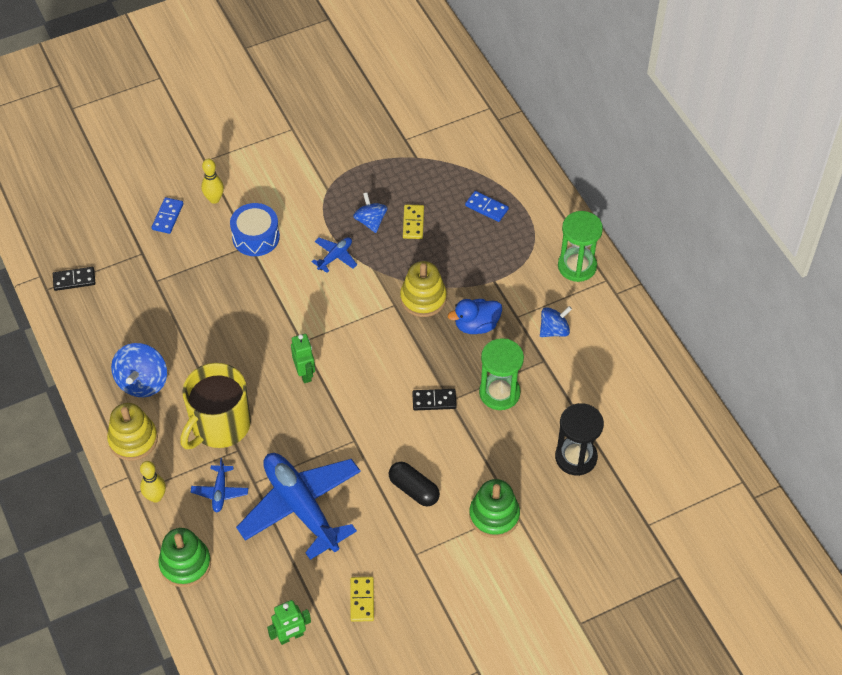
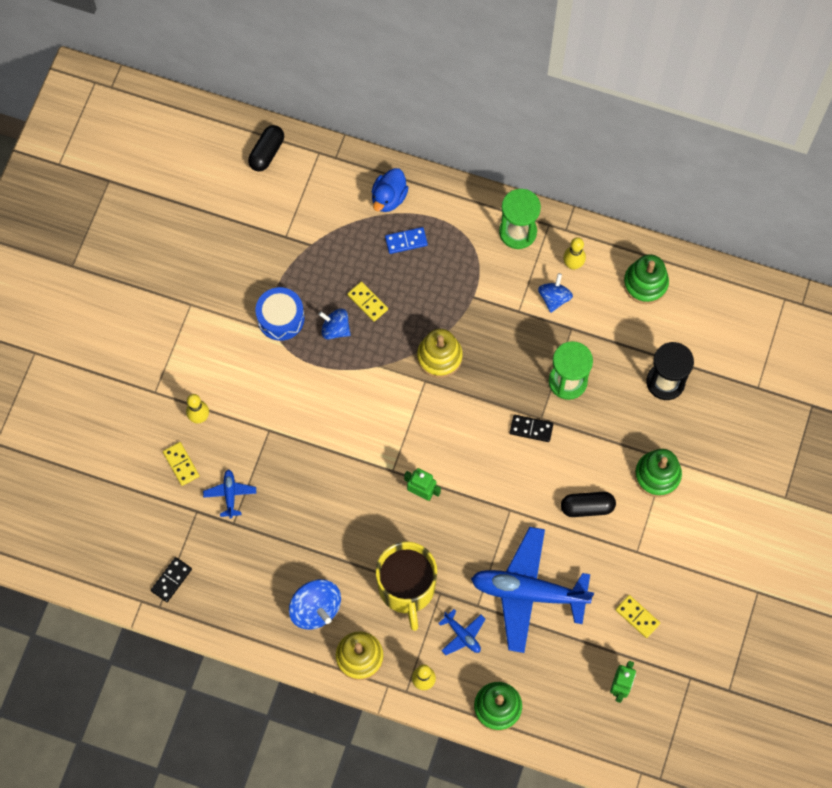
camera: 45 degrees left, 15 degrees up
(168, 217) = (181, 464): blue domino -> yellow domino
(256, 237) = (266, 419): blue drum -> blue drum (281, 318)
(335, 257) = (341, 382): blue plane -> blue plane (230, 494)
(434, 401) = (531, 429): black domino -> black domino turned 60 degrees clockwise
(453, 81) = (267, 153): none -> black capsule
(476, 325) = (498, 344): blue duck -> blue duck (389, 198)
(595, 320) = (573, 264): none -> yellow bowling pin
(637, 378) = (645, 283): none -> green stacking toy

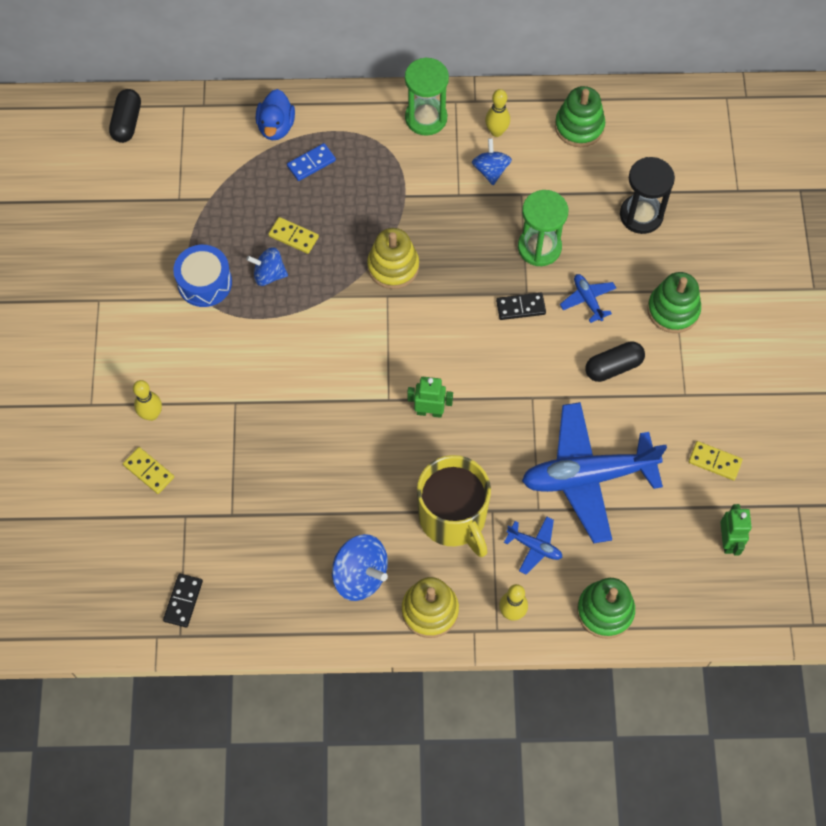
camera: 20 degrees left, 5 degrees down
(230, 494) = (216, 485): blue plane -> blue plane (588, 300)

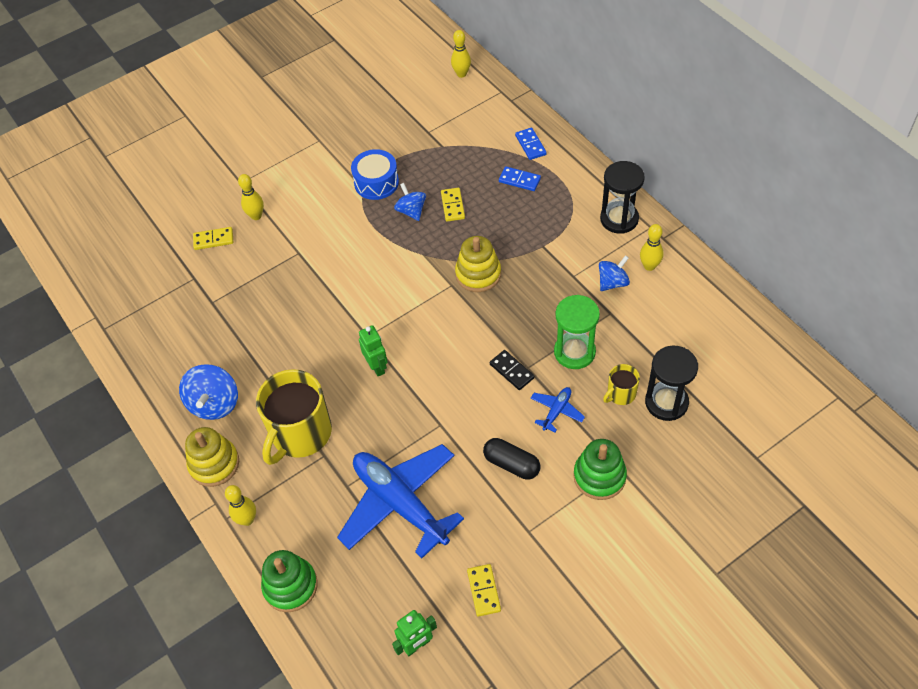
camera: 60 degrees right, 10 degrees down
(127, 122) = (461, 74): black capsule -> yellow bowling pin
(149, 471) = (213, 240): yellow domino -> yellow domino turned 75 degrees clockwise
(183, 601) = (130, 315): black domino -> none
(276, 127) = (530, 145): blue duck -> blue domino
(426, 118) = (619, 219): green hourglass -> black hourglass
(534, 546) = (313, 502): blue plane -> none
(579, 127) = (706, 314): green stacking toy -> none
(607, 242) = (620, 394): none -> yellow mug

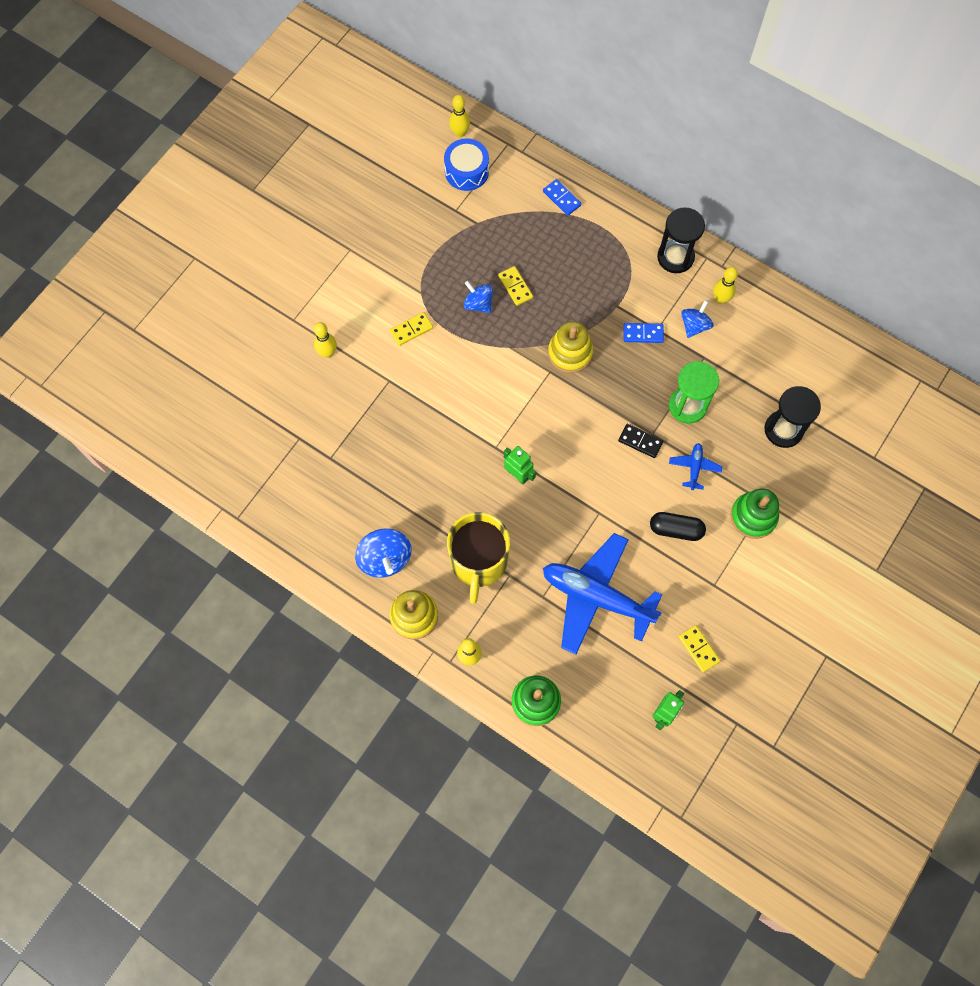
camera: 25 degrees left, 15 degrees up
(213, 240) = (298, 391): yellow domino -> yellow domino (411, 330)
(376, 182) = (430, 282): blue drum -> blue drum (466, 171)
(519, 180) = (567, 241): blue domino -> blue domino (643, 334)
(620, 394) = (742, 434): yellow mug -> none

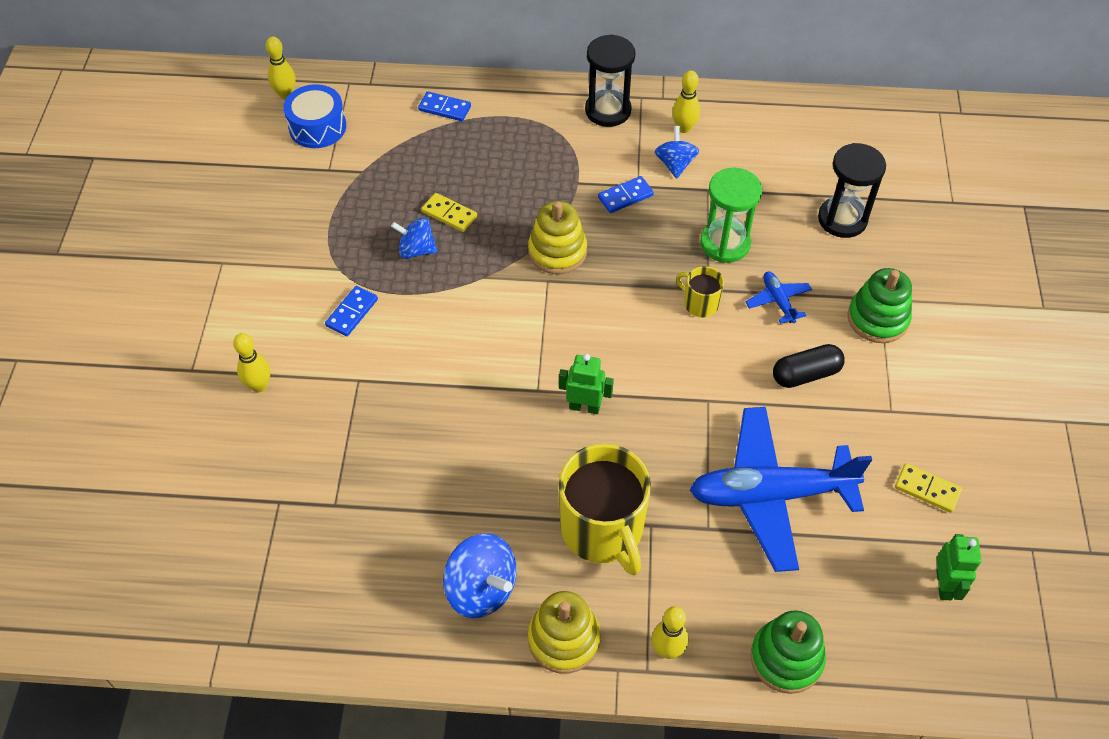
camera: 30 degrees left, 15 degrees down
(411, 330) = (352, 313): yellow domino -> blue domino
(640, 441) = (700, 303): black domino -> yellow mug

